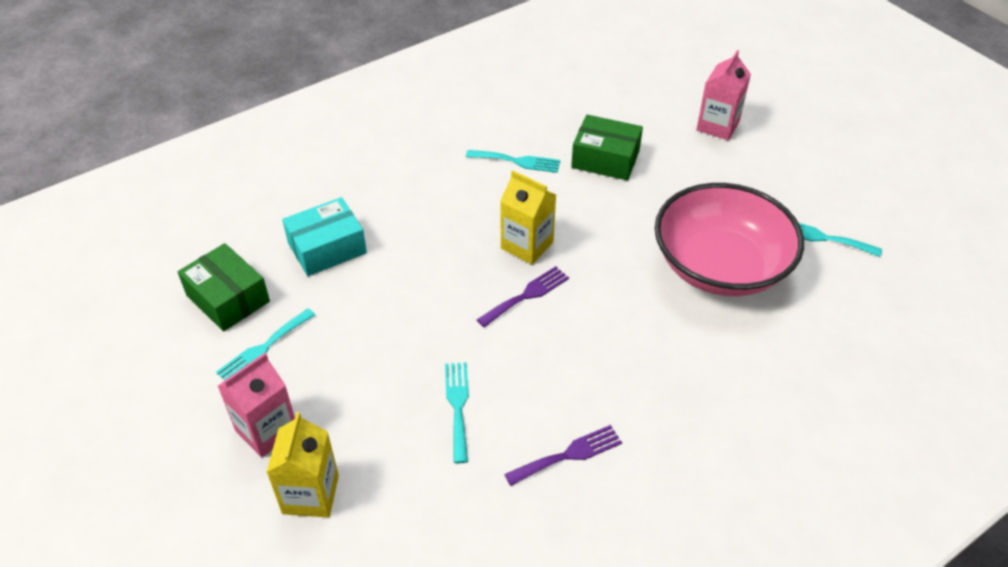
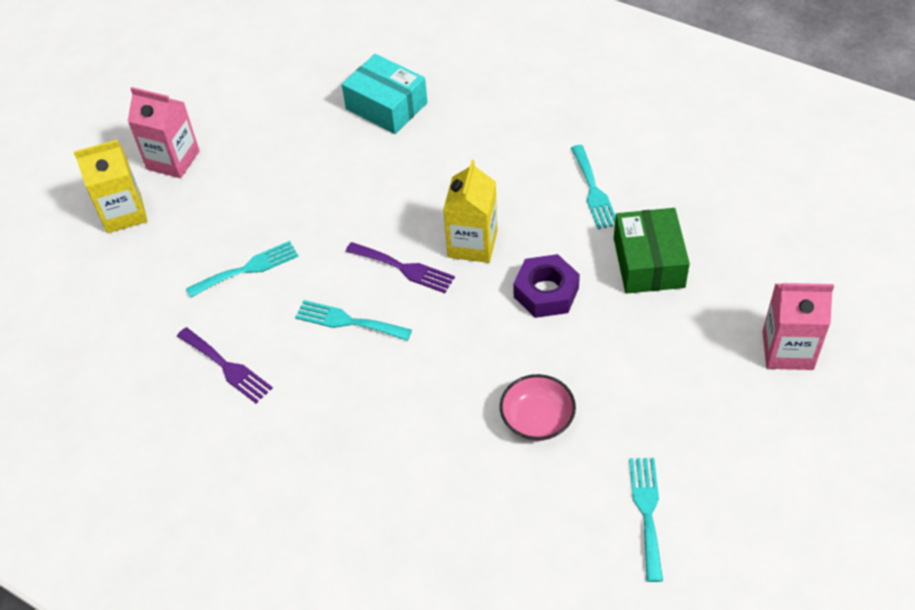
camera: 70 degrees right, 5 degrees up
(228, 298) = (295, 74): green box -> none
(263, 348) = (253, 120): turquoise fork -> turquoise fork (348, 321)
(602, 221) = (546, 292): none -> purple nut
(720, 266) = (537, 419): pink bowl -> pink bowl, size x0.43

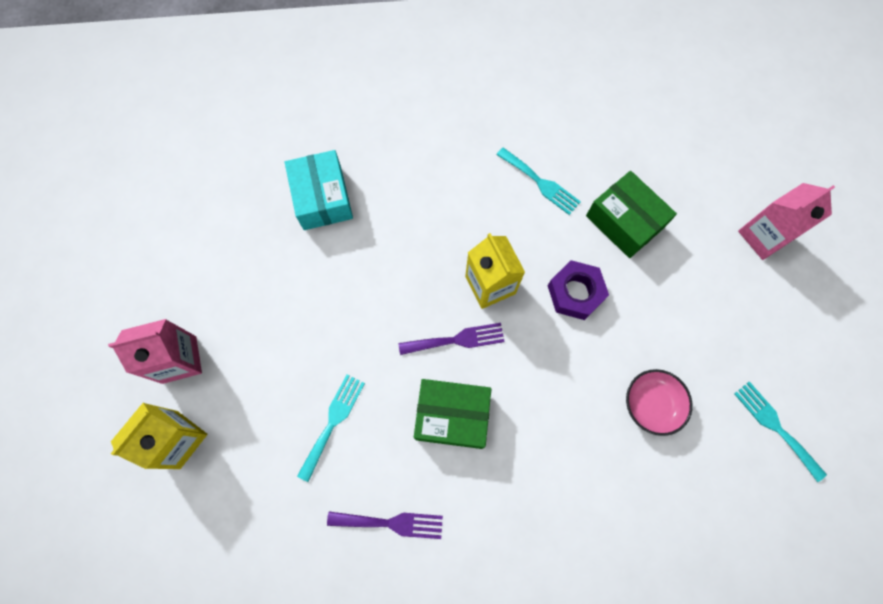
camera: 40 degrees left, 20 degrees up
(348, 321) = (452, 416): turquoise fork -> green box
(386, 106) = (322, 198): turquoise box -> turquoise box turned 75 degrees clockwise

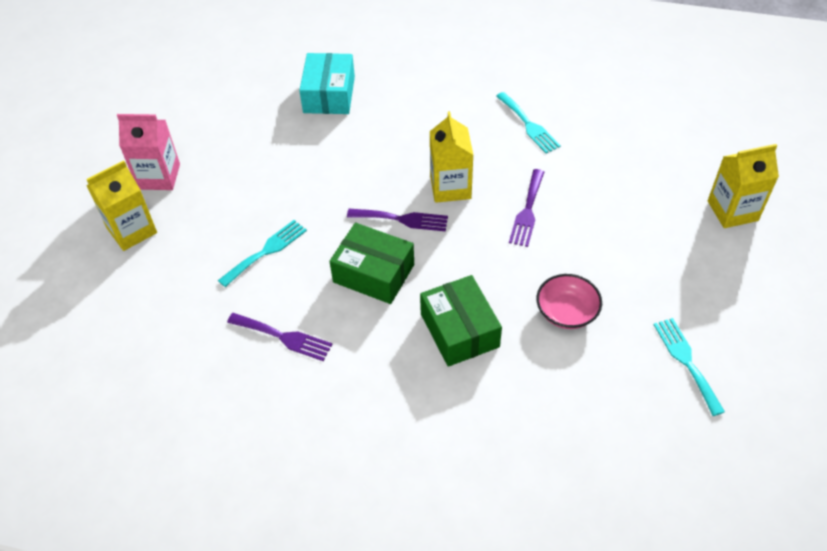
camera: 20 degrees right, 20 degrees down
(575, 293) = (527, 211): purple nut -> purple fork
(624, 221) = (597, 170): green box -> green box (459, 330)
(763, 236) = (732, 211): pink carton -> yellow carton

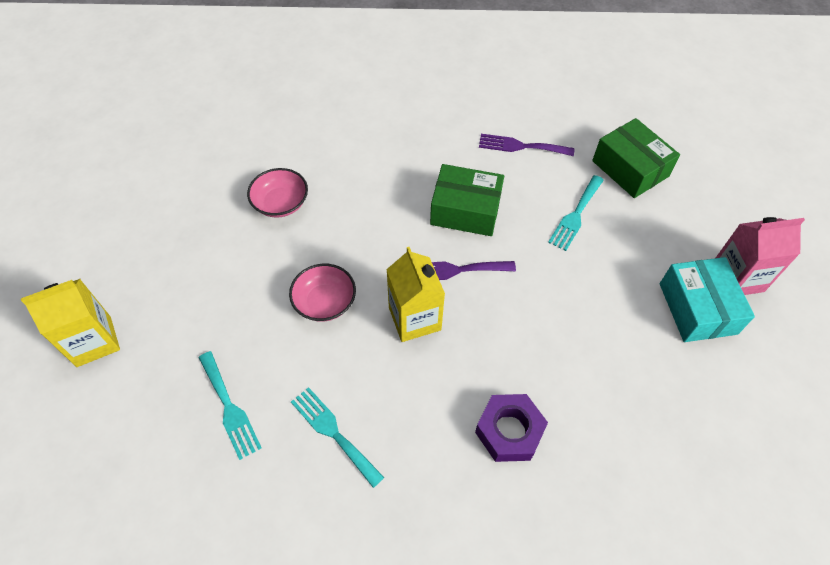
camera: 165 degrees right, 5 degrees up
(132, 230) = (716, 215): yellow carton -> none
(329, 94) = (612, 440): turquoise box -> turquoise box (697, 308)
(400, 108) = (509, 431): none -> purple nut
(459, 330) = (374, 174): green box -> green box (630, 168)
(527, 211) = (325, 302): purple fork -> pink bowl
(686, 361) = (178, 179): turquoise fork -> turquoise fork (229, 408)

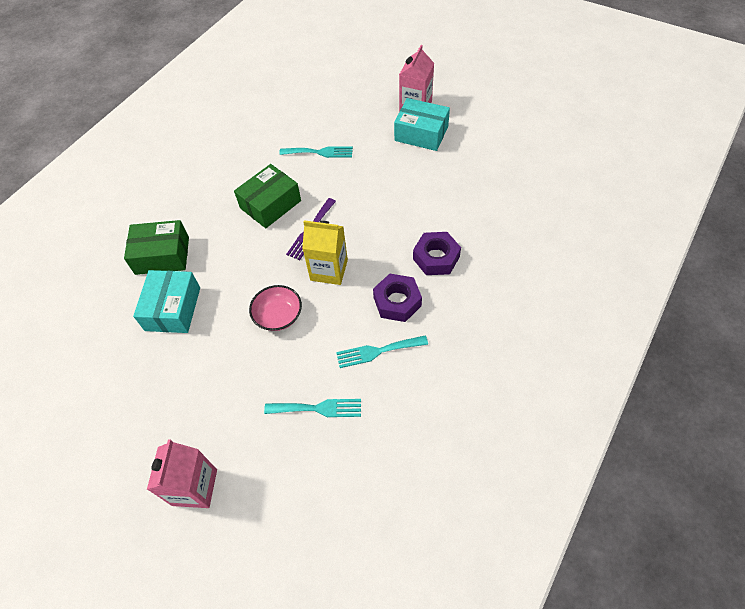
camera: 55 degrees left, 0 degrees up
(94, 341) = (194, 487): yellow carton -> pink carton
(281, 203) = (173, 309): pink bowl -> turquoise box
(415, 418) = (397, 301): none -> purple nut
(521, 146) = (246, 151): purple fork -> none
(575, 215) = (320, 152): turquoise fork -> turquoise fork turned 60 degrees counterclockwise
(630, 168) = (309, 110): green box -> green box (162, 255)

